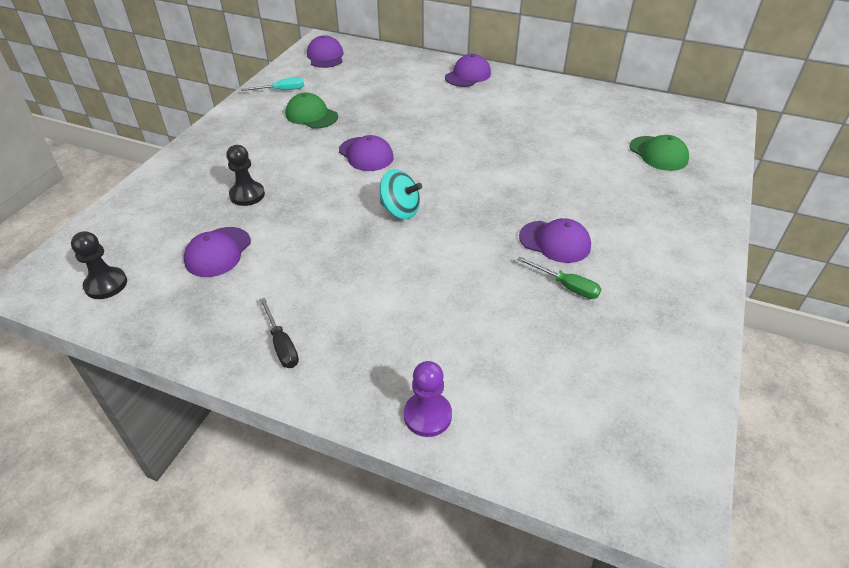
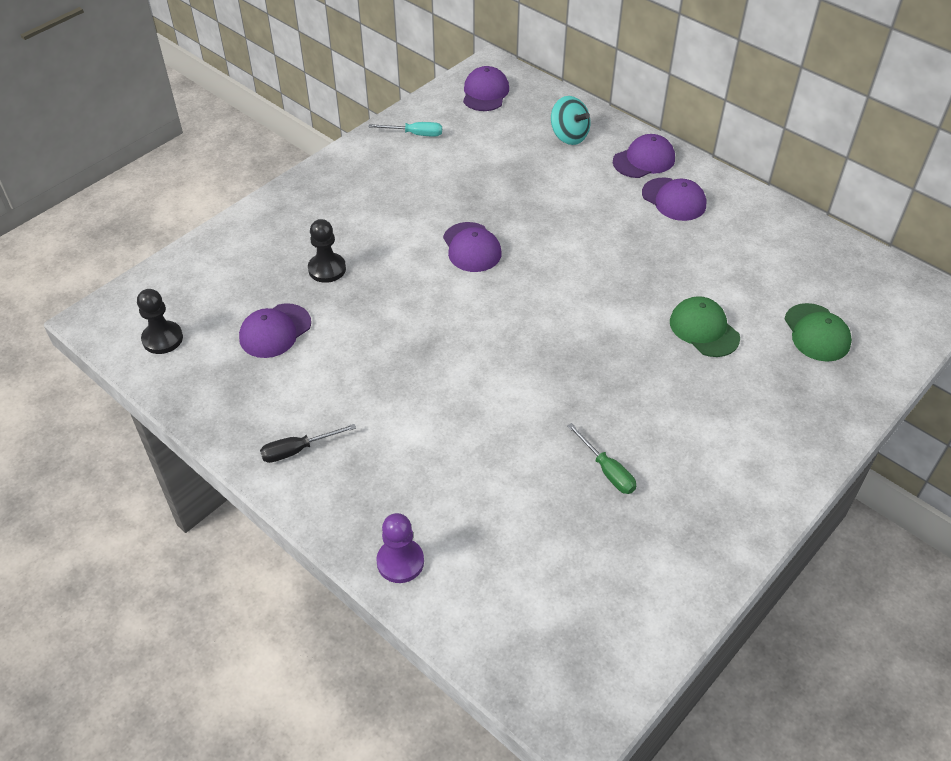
camera: 20 degrees right, 5 degrees up
(281, 345) = (297, 450): black screwdriver -> black screwdriver turned 75 degrees clockwise
(311, 115) = (434, 178): green cap -> green cap (704, 329)
(400, 210) = (476, 330): turquoise spinning top -> turquoise spinning top (569, 136)
(555, 242) = (624, 415): purple cap -> purple cap (674, 199)

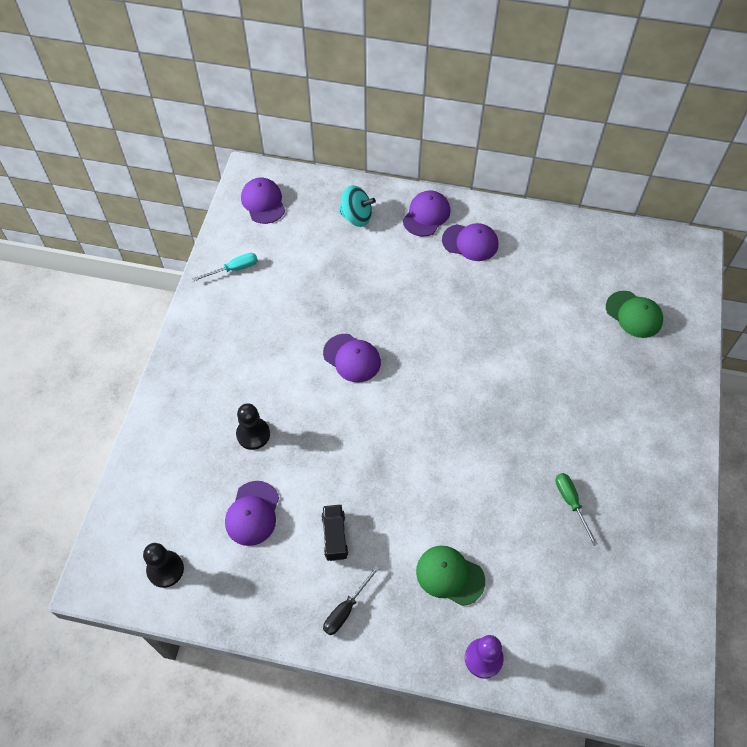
camera: 30 degrees left, 10 degrees up
(336, 385) = (335, 536): none -> black truck
(607, 470) = (571, 503): green screwdriver -> green screwdriver turned 135 degrees counterclockwise
(704, 329) = (561, 349): green cap -> green cap (450, 575)

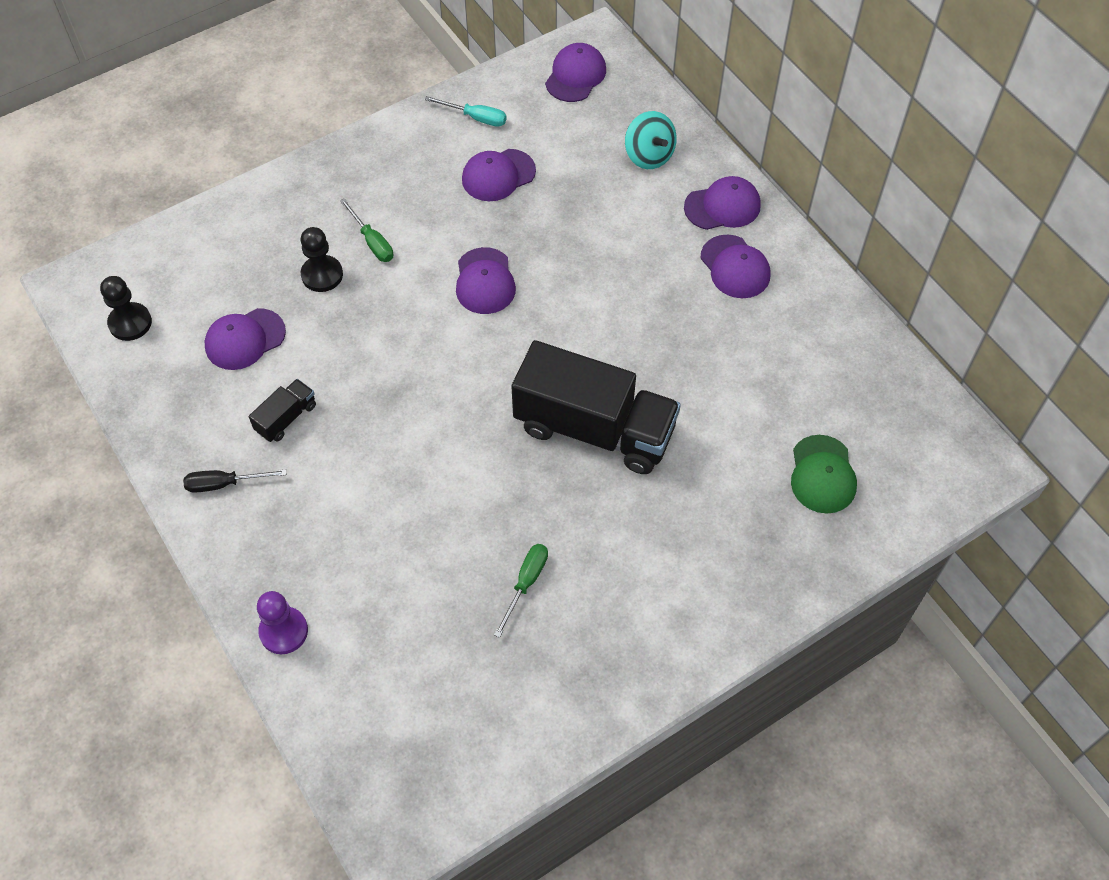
camera: 45 degrees right, 0 degrees up
(259, 389) = (372, 242): none -> green screwdriver
(287, 292) = (498, 175): none -> purple cap
(450, 575) = (340, 539): green cap -> none
(505, 388) = (594, 429): none -> black truck

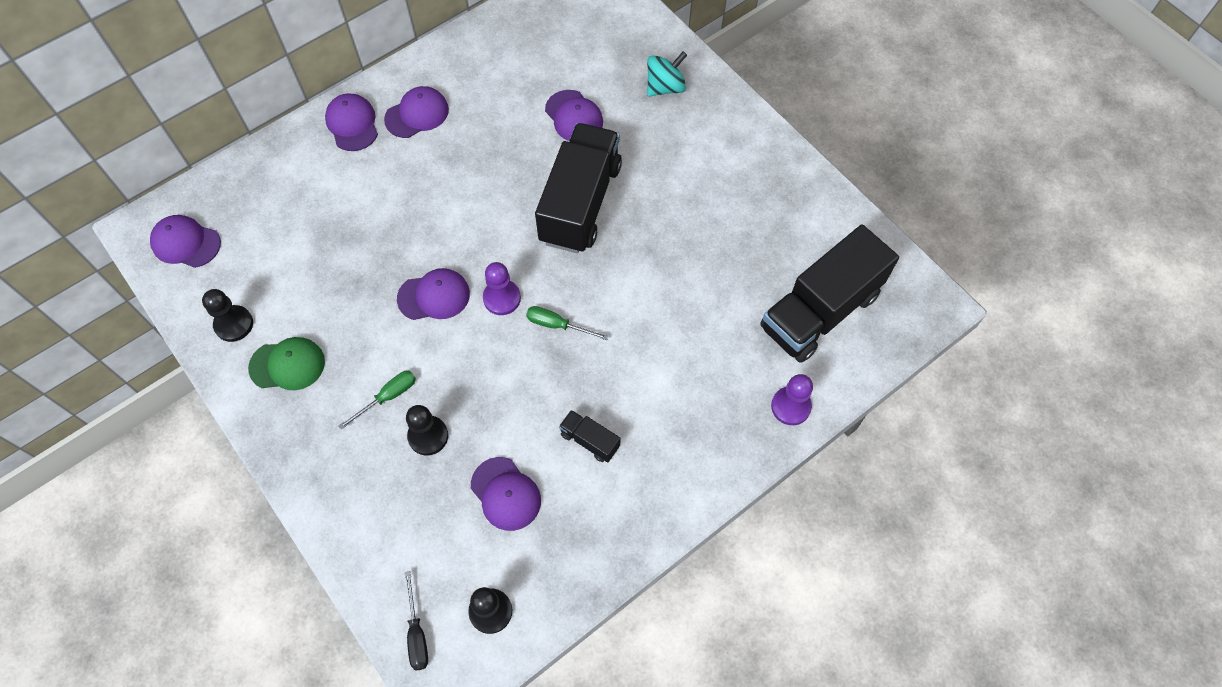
camera: 95 degrees left, 5 degrees up
(224, 484) = (662, 481): black screwdriver -> black screwdriver (417, 633)
(406, 687) = (820, 311): none -> black truck
(473, 343) = (502, 298): none -> purple pawn
(475, 118) = (234, 324): turquoise screwdriver -> black pawn
(498, 175) = (309, 297): purple cap -> purple cap (574, 116)
(526, 583) = (721, 239): green screwdriver -> green screwdriver (557, 325)
(649, 155) = (292, 179): turquoise spinning top -> turquoise spinning top (665, 87)
(822, 474) = (606, 59): green cap -> green cap (287, 365)

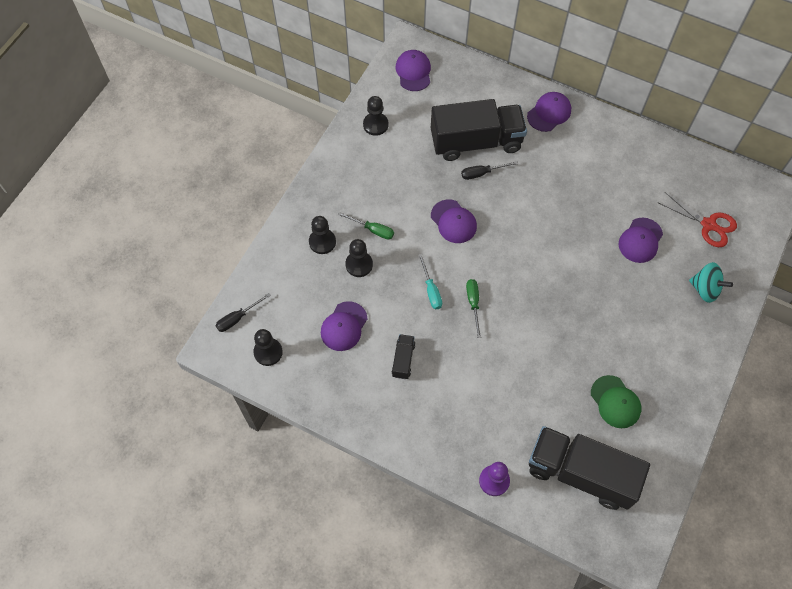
camera: 65 degrees right, 0 degrees up
(287, 365) = (365, 166): green cap -> green cap (615, 402)
(367, 469) = (322, 242): none -> black pawn
(387, 233) = (482, 173): none -> black screwdriver
(417, 114) = (580, 145): purple cap -> none
(502, 298) = (474, 261): purple pawn -> none
(513, 365) = (431, 290): none -> turquoise screwdriver
(580, 203) = (573, 276): black truck -> black truck (476, 142)
(592, 46) = (708, 225): none -> red scissors

